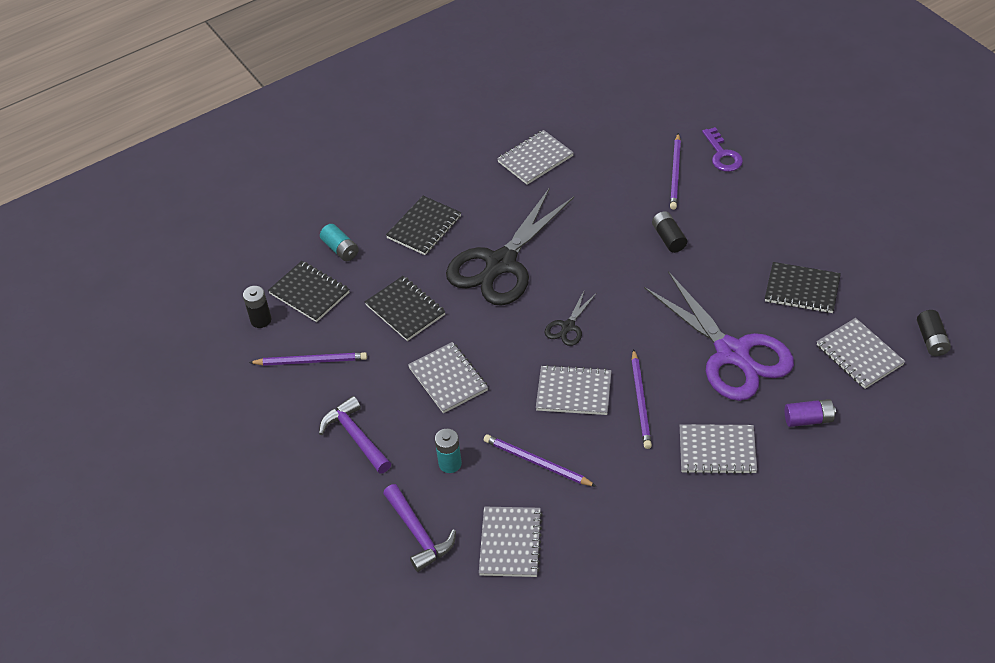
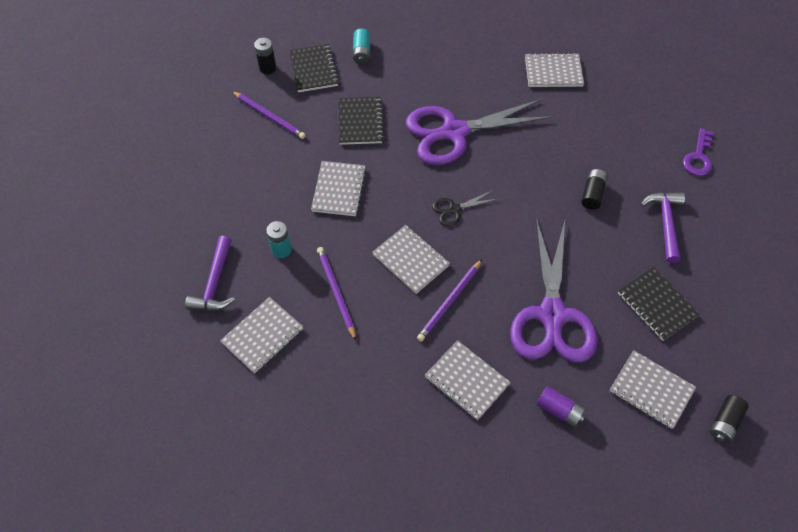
camera: 35 degrees right, 10 degrees up
(355, 436) = (244, 187): purple hammer -> purple hammer (665, 223)
(424, 227) = (429, 72): black notebook -> none
(501, 263) = (454, 132): black scissors -> purple scissors
(675, 173) = (646, 148): purple pencil -> none
(859, 355) = (651, 390): grey notebook -> grey notebook turned 60 degrees counterclockwise

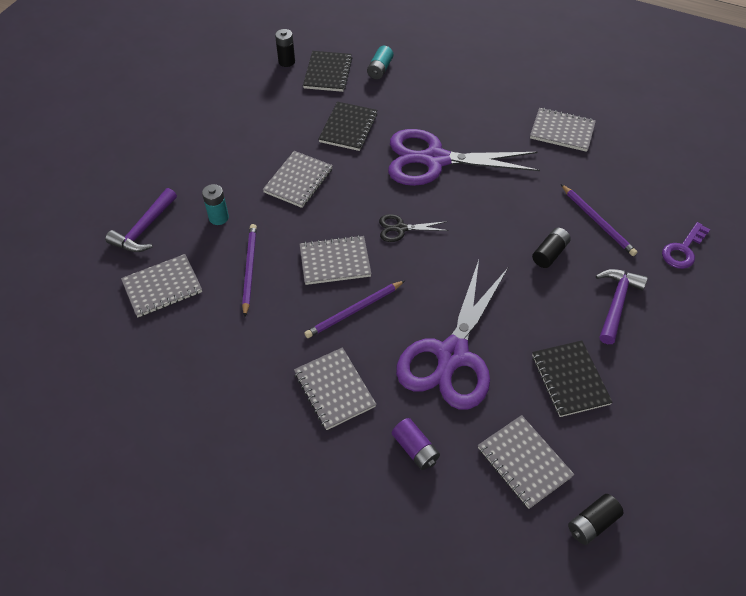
camera: 20 degrees right, 5 degrees down
(269, 116) = (267, 102): purple pencil -> purple pencil (598, 222)
(410, 260) = (335, 262): grey notebook -> grey notebook turned 75 degrees counterclockwise

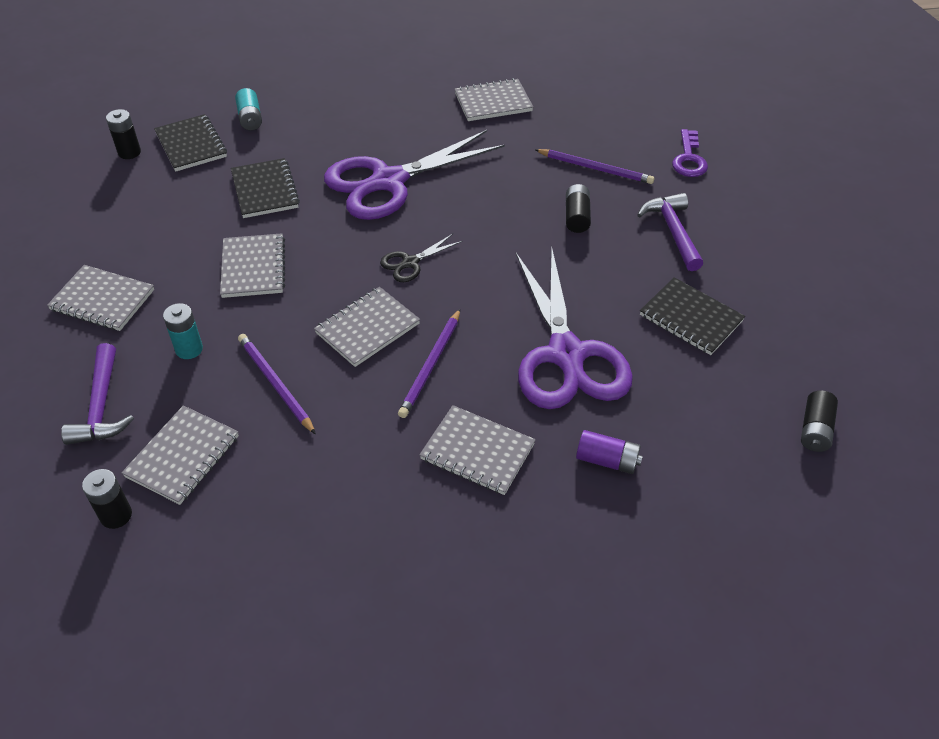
camera: 35 degrees left, 5 degrees down
(101, 303) = (116, 515): none -> black battery
(524, 462) = (714, 412): grey notebook -> grey notebook (102, 300)

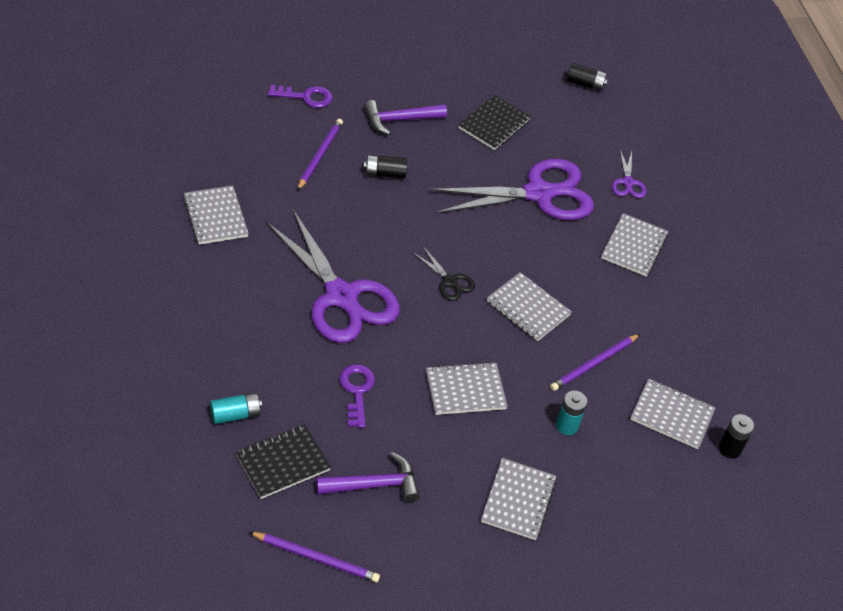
camera: 100 degrees left, 0 degrees up
(101, 407) = (636, 477): purple hammer -> purple hammer (374, 485)
(129, 152) = (295, 519): black battery -> none
(265, 190) = (357, 391): black notebook -> purple key
(431, 365) = (560, 270): purple pencil -> purple pencil (316, 558)
(607, 460) = (628, 182): purple battery -> purple scissors

